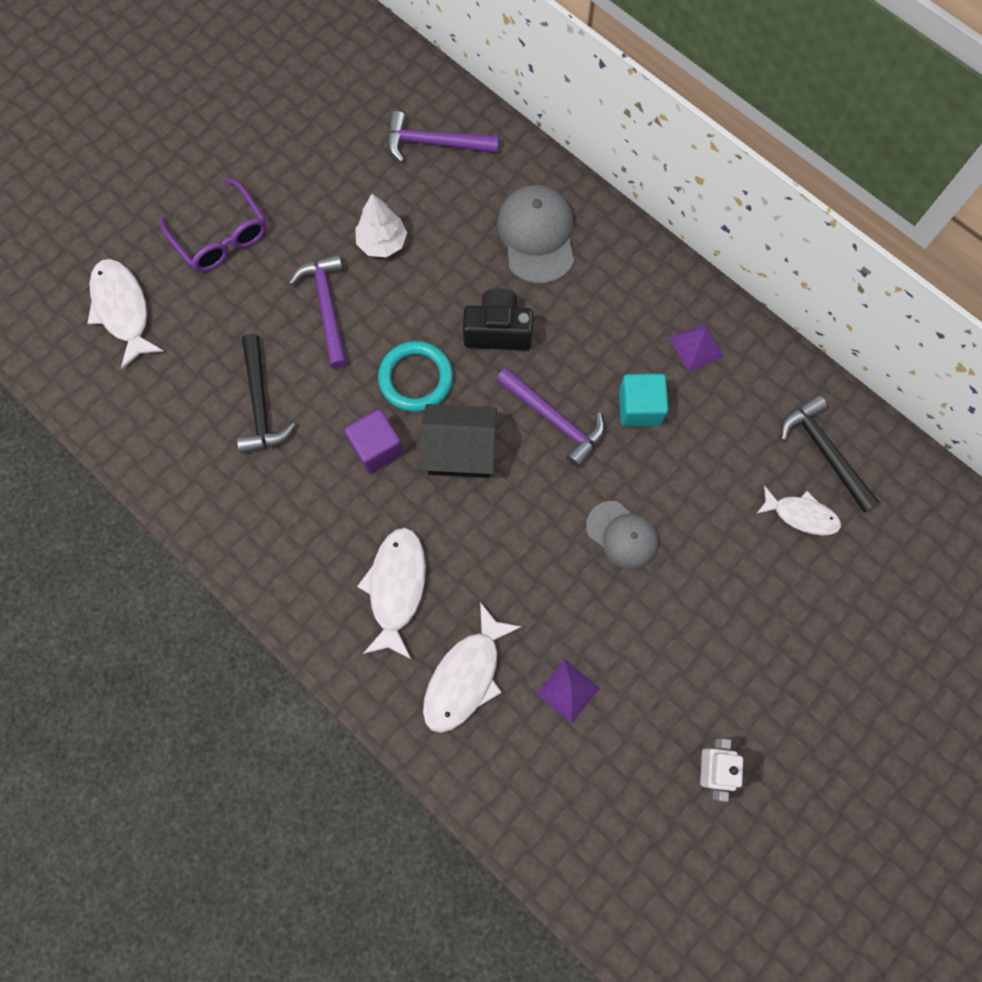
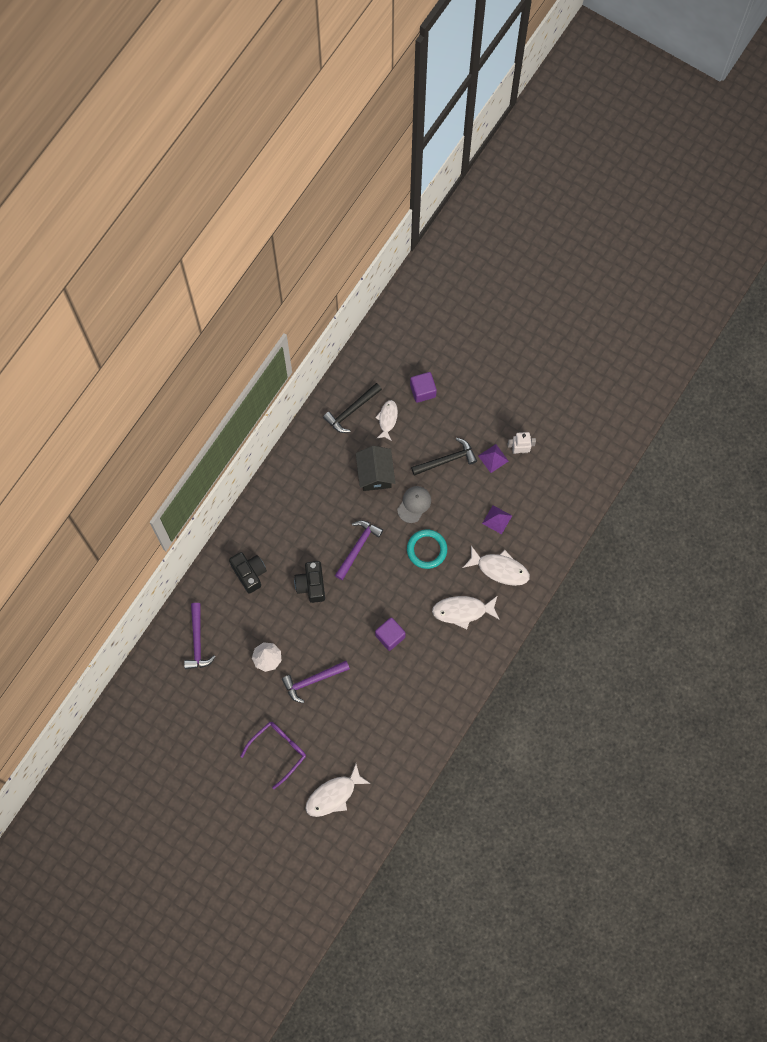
camera: 100 degrees left, 0 degrees up
(260, 404) = (376, 703): black hammer -> black hammer (447, 460)
(416, 378) = (347, 623): turquoise ring -> turquoise ring (427, 549)
(460, 451) = (384, 592): black house -> black house (375, 474)
(537, 236) = (249, 573): grey cap -> black camera
(639, 407) = (343, 505): turquoise cube -> none
(696, 347) = (303, 480): purple pyramid -> purple pyramid (493, 458)
(855, 593) = (423, 391): none -> purple cube

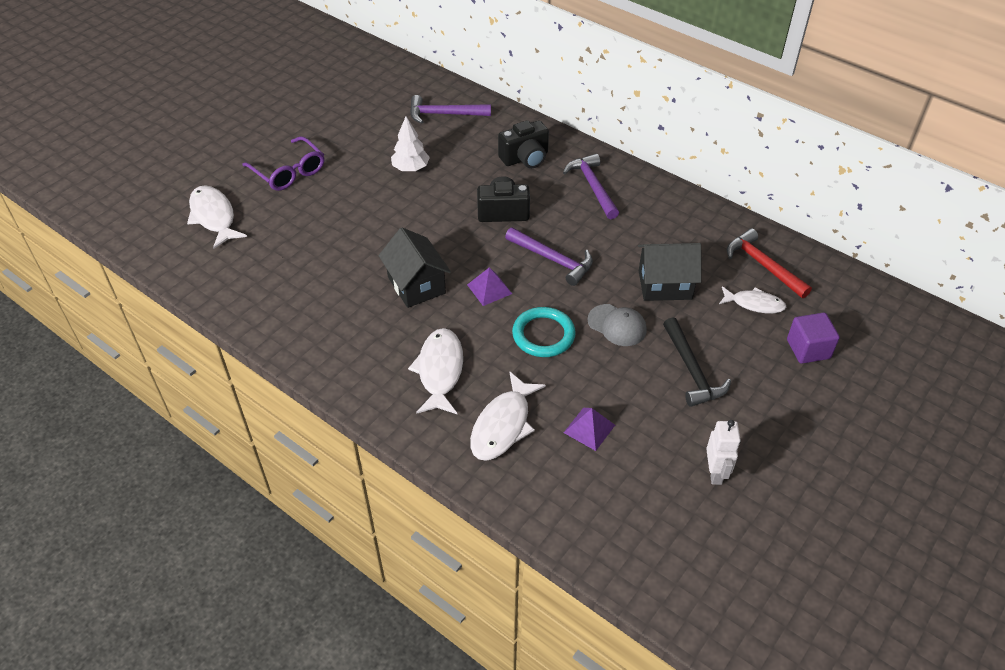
camera: 95 degrees right, 25 degrees down
(312, 680) = (371, 206): purple hammer -> purple hammer (593, 186)
(351, 411) = (763, 265): black hammer -> red hammer
(390, 636) = (416, 285): purple cube -> black house
(493, 458) = (698, 432): purple pyramid -> purple pyramid (489, 289)

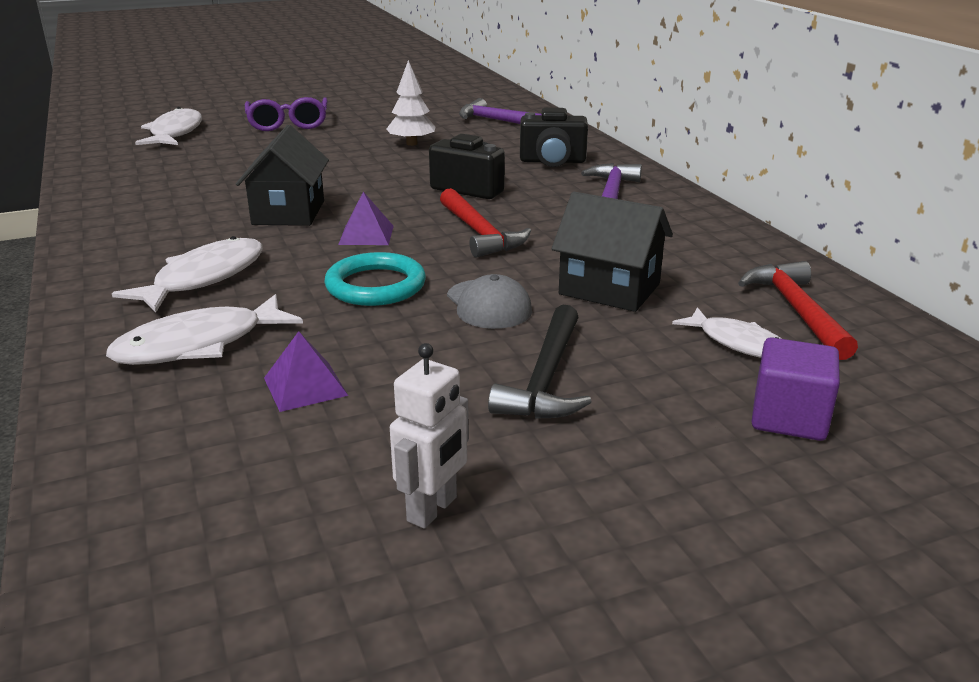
camera: 30 degrees right, 20 degrees down
(553, 260) = (479, 233): purple hammer -> red hammer

